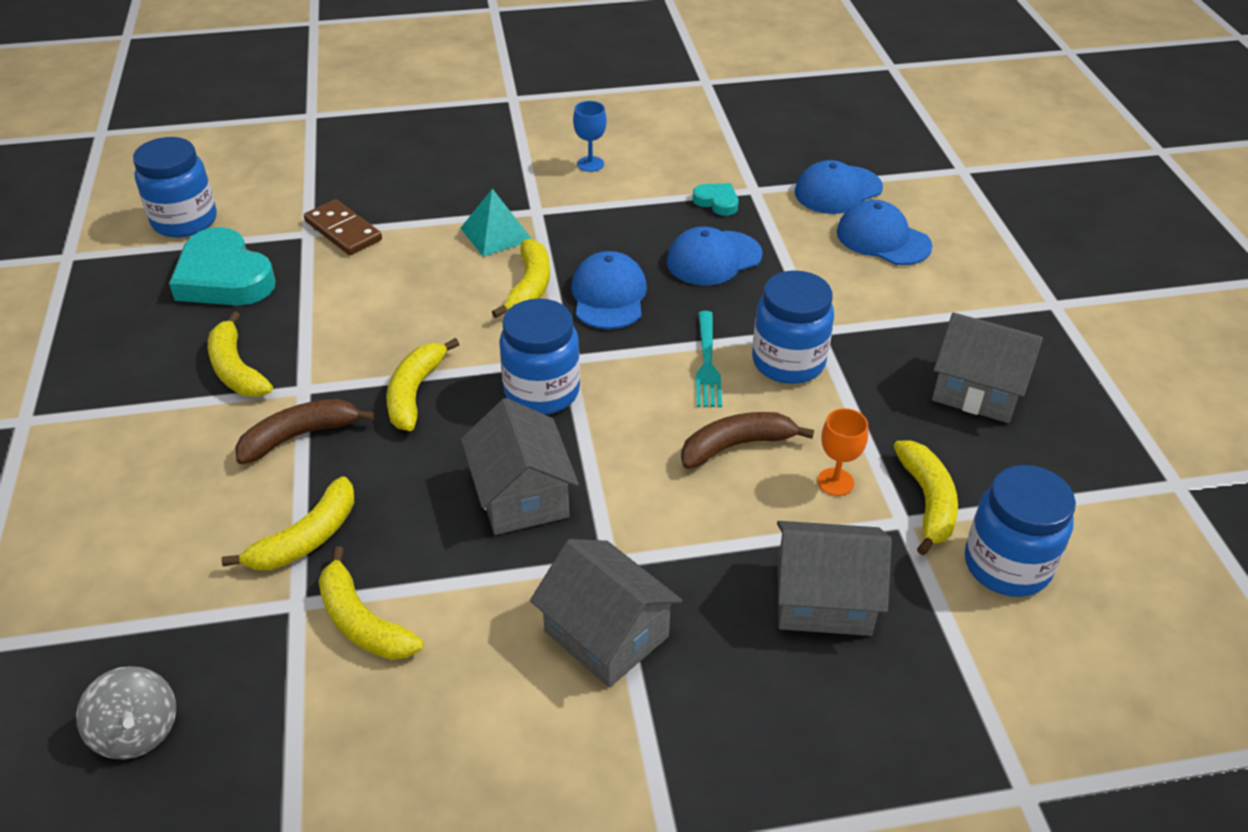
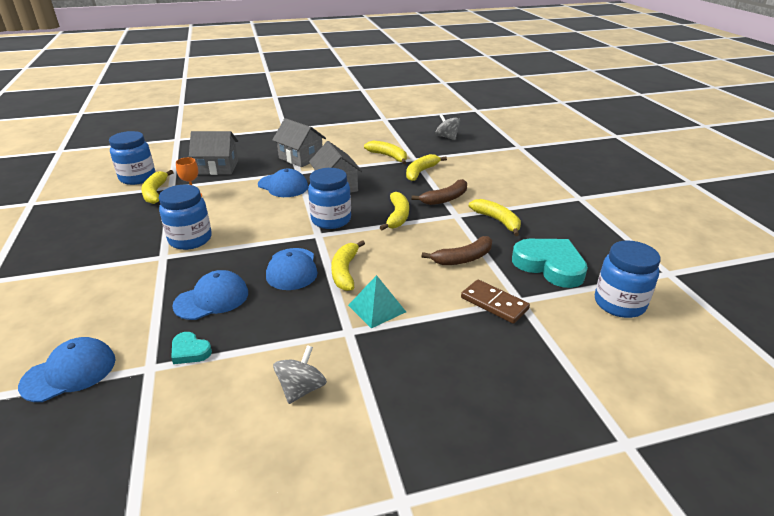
camera: 175 degrees right, 10 degrees down
(590, 164) = (301, 389): blue goblet -> grey spinning top
(707, 363) = (238, 236): turquoise fork -> none
(736, 446) = (234, 205): brown banana -> brown banana (463, 258)
(883, 239) = (67, 323): blue cap -> blue cap (283, 186)
(977, 390) = (90, 232): grey house -> none

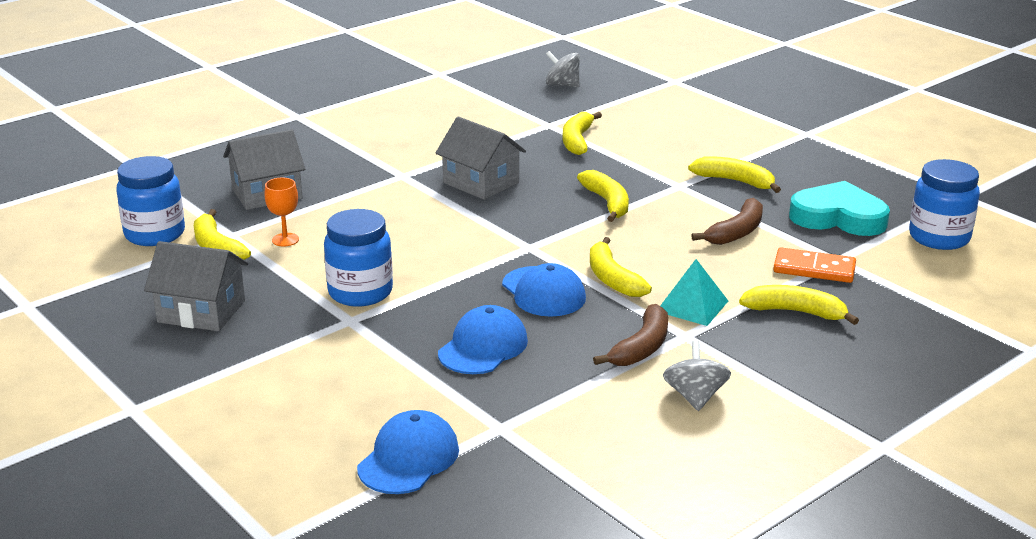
camera: 25 degrees left, 5 degrees down
(190, 351) = (527, 401): turquoise heart -> none
(283, 186) = (403, 198): blue cap -> none
(301, 158) = (380, 154): grey house -> grey house (201, 311)
(331, 220) = (525, 226): blue jar -> none
(388, 156) = (508, 128): yellow banana -> yellow banana (795, 312)
(445, 199) = (645, 168): brown banana -> brown banana (641, 347)
(494, 303) = (814, 269): brown domino -> orange domino

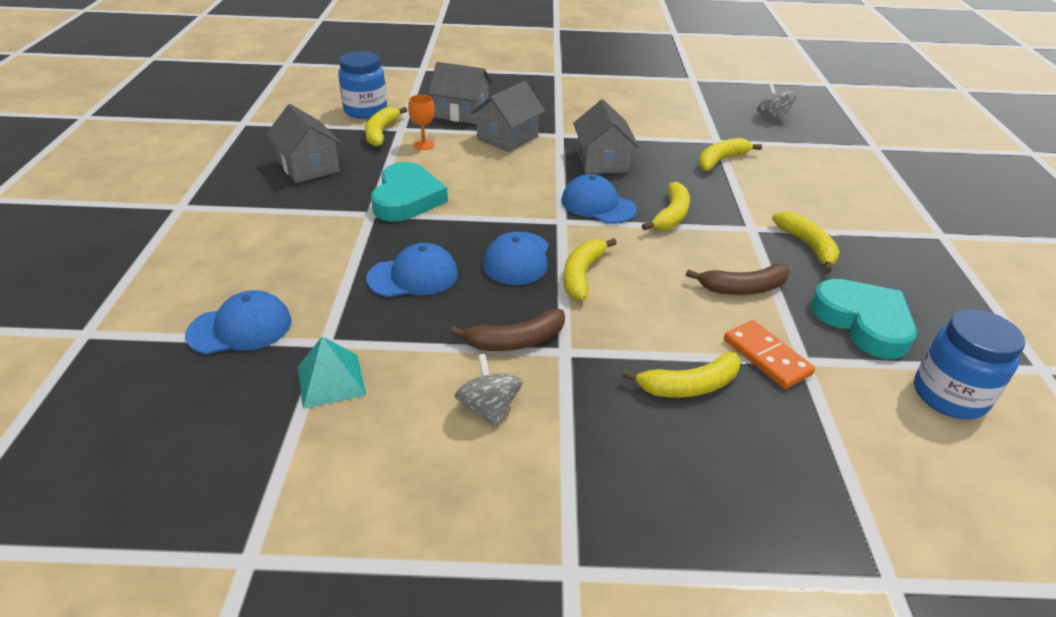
camera: 40 degrees right, 10 degrees up
(358, 198) = (507, 138): none -> grey house
(360, 292) = (407, 198): blue jar -> turquoise heart
(537, 221) = (597, 205): none -> blue cap
(692, 306) = (608, 330): turquoise pyramid -> turquoise pyramid (331, 380)
(695, 397) = (488, 408): grey spinning top -> grey spinning top turned 60 degrees counterclockwise
(795, 312) = (689, 386): yellow banana -> yellow banana turned 105 degrees clockwise

